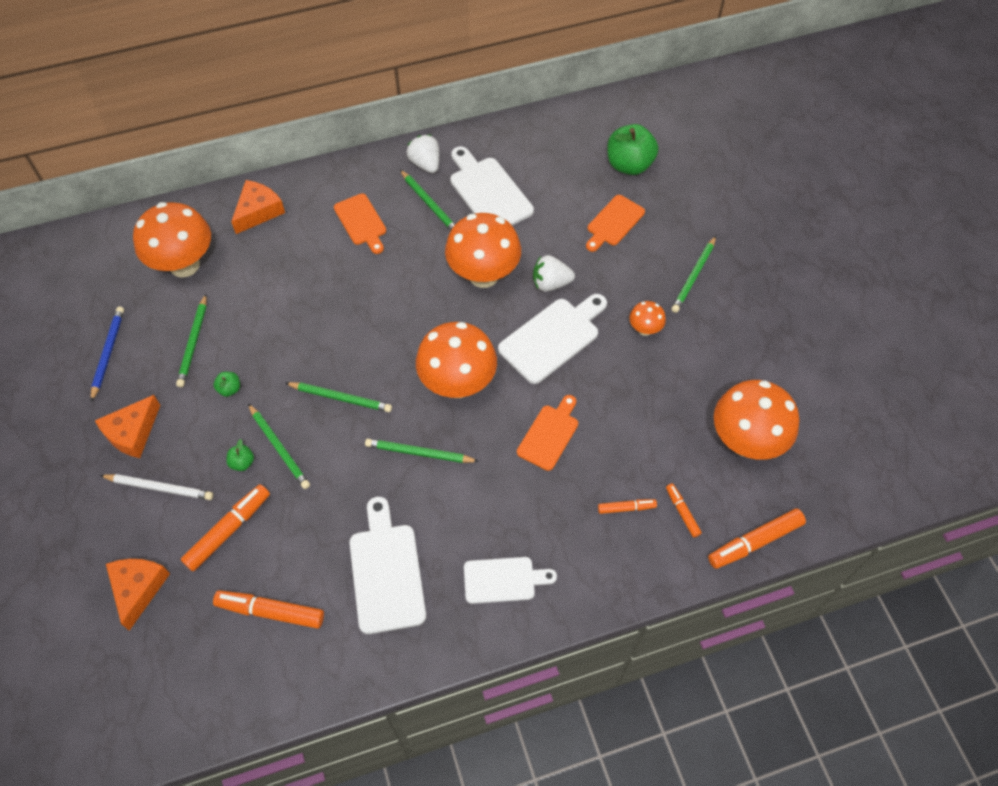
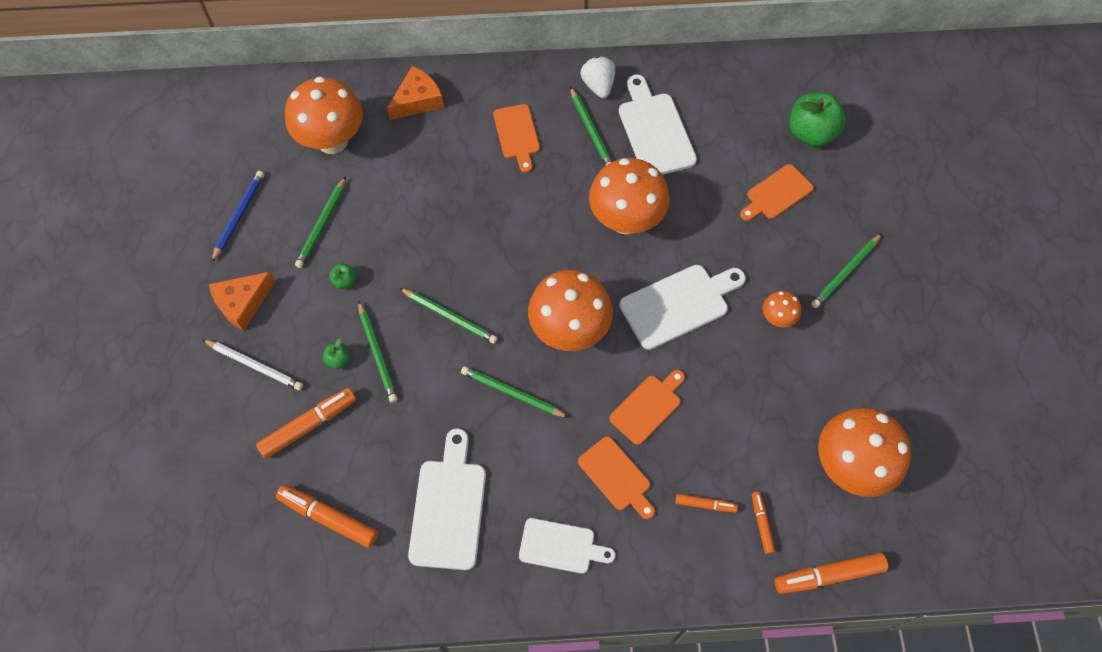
camera: 15 degrees right, 5 degrees up
(138, 589) = (211, 461): orange cheese -> none
(538, 503) = (616, 476): none -> orange cutting board
(550, 283) = (692, 245): white strawberry -> none

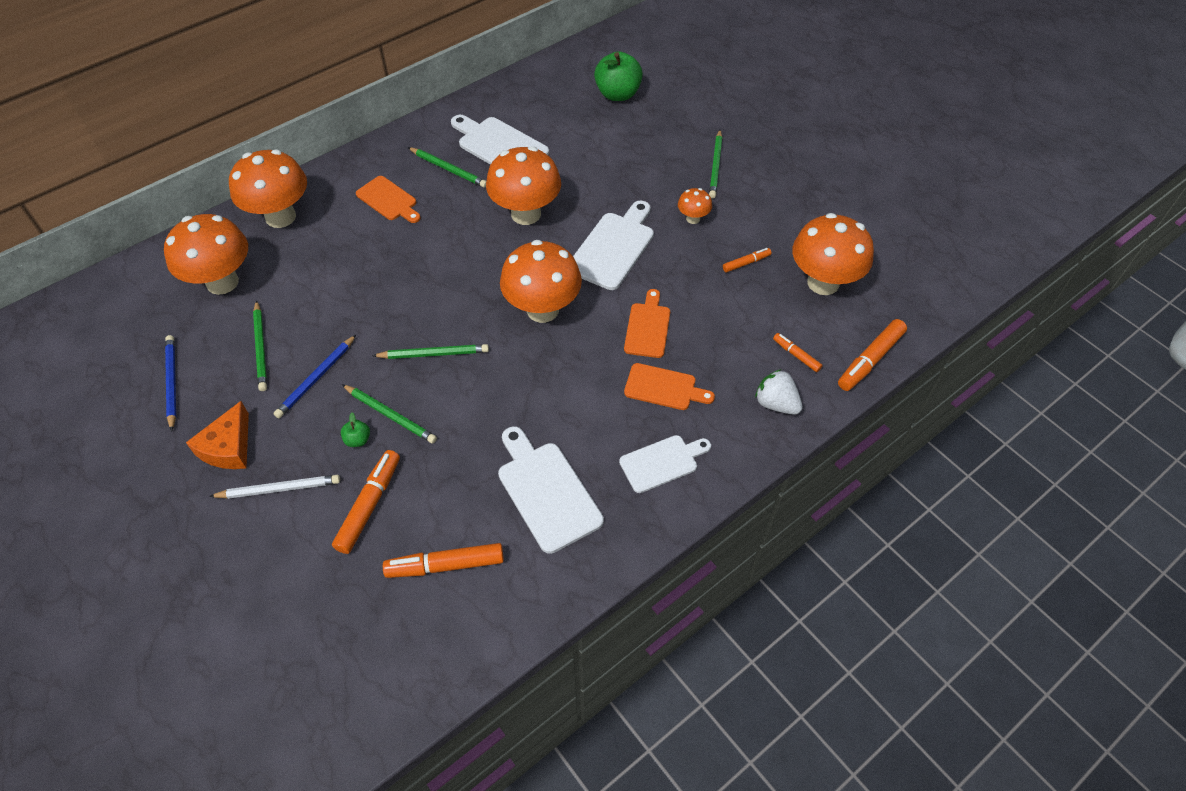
camera: 35 degrees left, 10 degrees down
(345, 281) = (316, 378): green apple -> blue pencil
(418, 100) = (280, 217): orange cheese -> orange mushroom
(512, 393) = (532, 378): green pencil -> none
(598, 85) = (429, 137): white strawberry -> white strawberry (776, 403)
(705, 504) = (745, 367): orange marker -> orange marker (746, 263)
(777, 194) = (625, 142): orange cutting board -> none

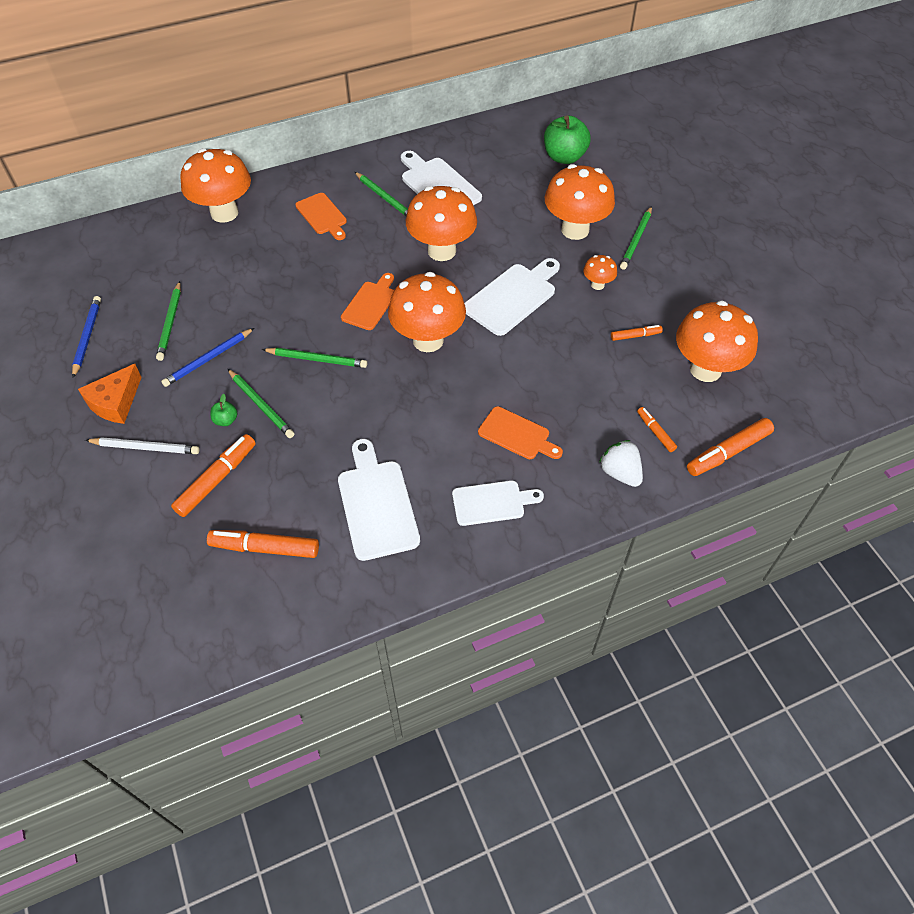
camera: 15 degrees right, 0 degrees up
(222, 282) = (157, 260): orange mushroom -> orange mushroom (575, 230)
(647, 327) = (520, 376): orange cutting board -> orange cutting board (370, 303)

